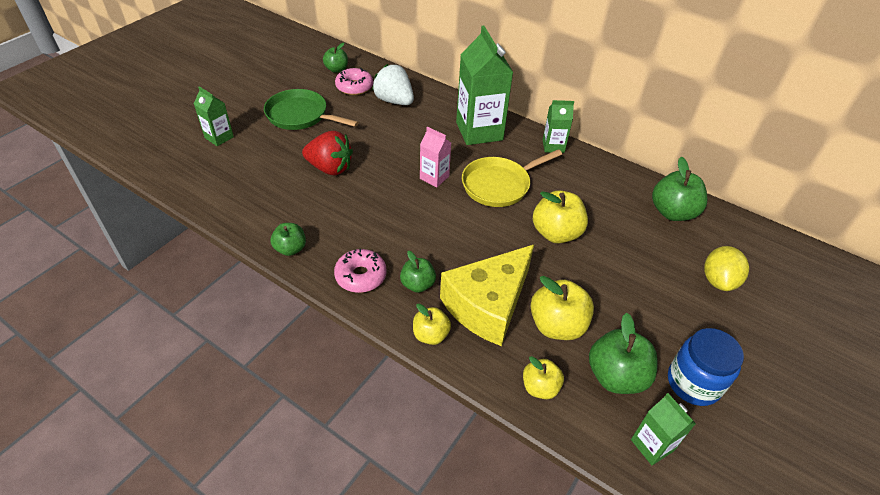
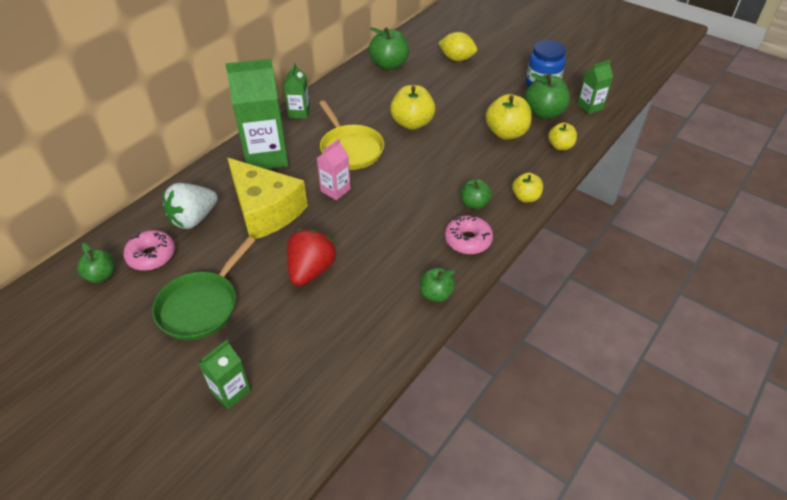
camera: 85 degrees left, 0 degrees up
(488, 305) = (491, 165): yellow cheese -> yellow cheese (265, 210)

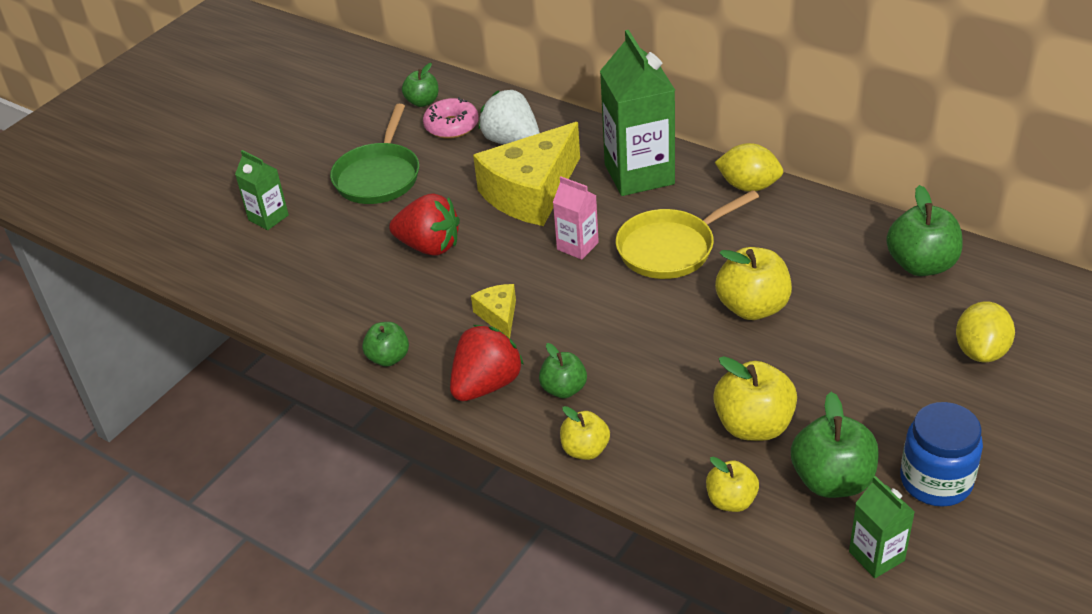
camera: 90 degrees right, 5 degrees down
(202, 305) = (379, 176): green pan -> green pan turned 105 degrees counterclockwise
(299, 112) = (748, 186): green carton -> yellow lemon
(400, 232) = (498, 316): none -> yellow cheese
(468, 240) = (486, 385): pink donut -> red strawberry

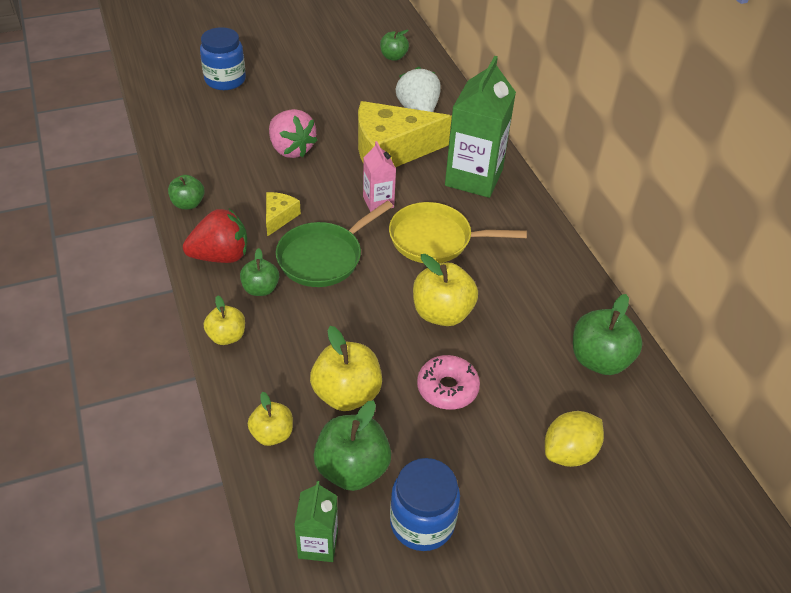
camera: 30 degrees right, 5 degrees up
(268, 218) = (225, 80): green carton -> blue jar
(379, 176) = (314, 89): green pan -> green pan (324, 257)
(429, 246) = (291, 149): red strawberry -> pink strawberry
(451, 126) = (393, 81): pink donut -> pink donut (447, 388)
(748, 186) = (539, 228): yellow lemon -> none

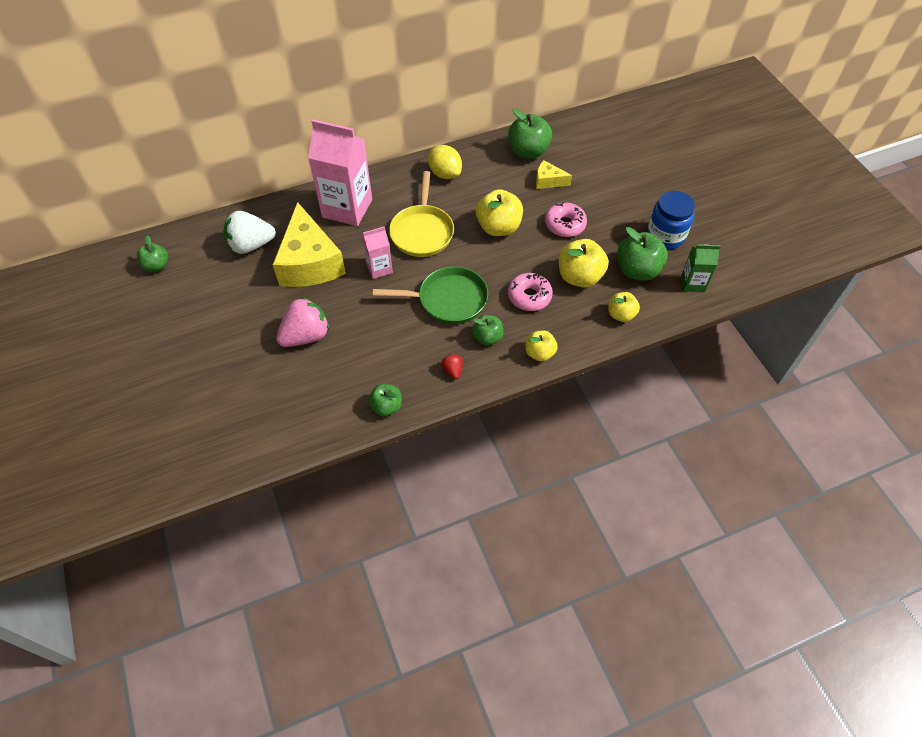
camera: 90 degrees left, 10 degrees up
(221, 256) = (452, 370): red strawberry -> red strawberry, size x0.47
(225, 80) = (182, 407): blue jar -> none
(279, 217) = (401, 335): yellow cheese -> yellow cheese (548, 181)
(319, 334) = (529, 296): none -> pink donut
(324, 257) = (448, 300): green pan -> green pan turned 45 degrees counterclockwise
(473, 178) = (347, 208): green carton -> pink carton
(569, 452) = (601, 170): yellow lemon -> yellow lemon (445, 173)

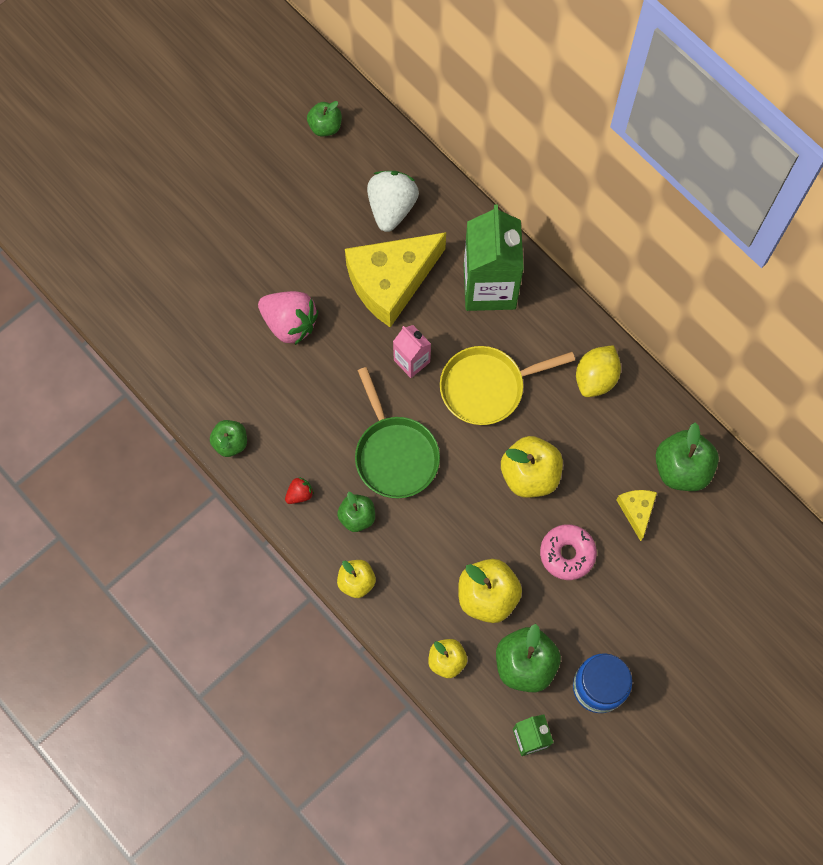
camera: 70 degrees right, 15 degrees up
(251, 245) = (391, 208): white strawberry -> white strawberry turned 45 degrees clockwise
(347, 208) = (489, 287): pink carton -> green carton
(529, 296) = (434, 545): pink donut -> none

